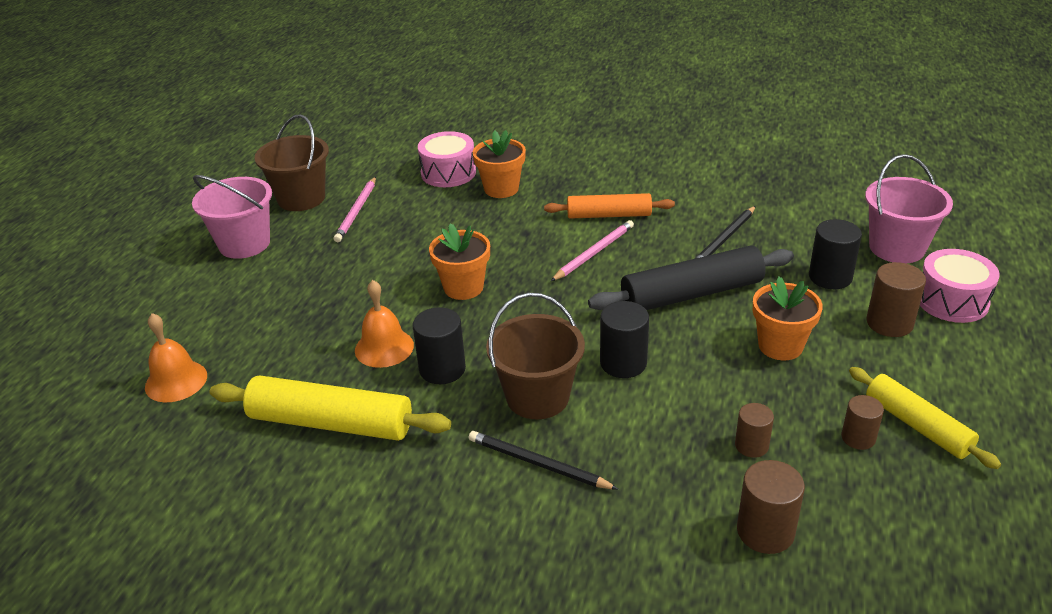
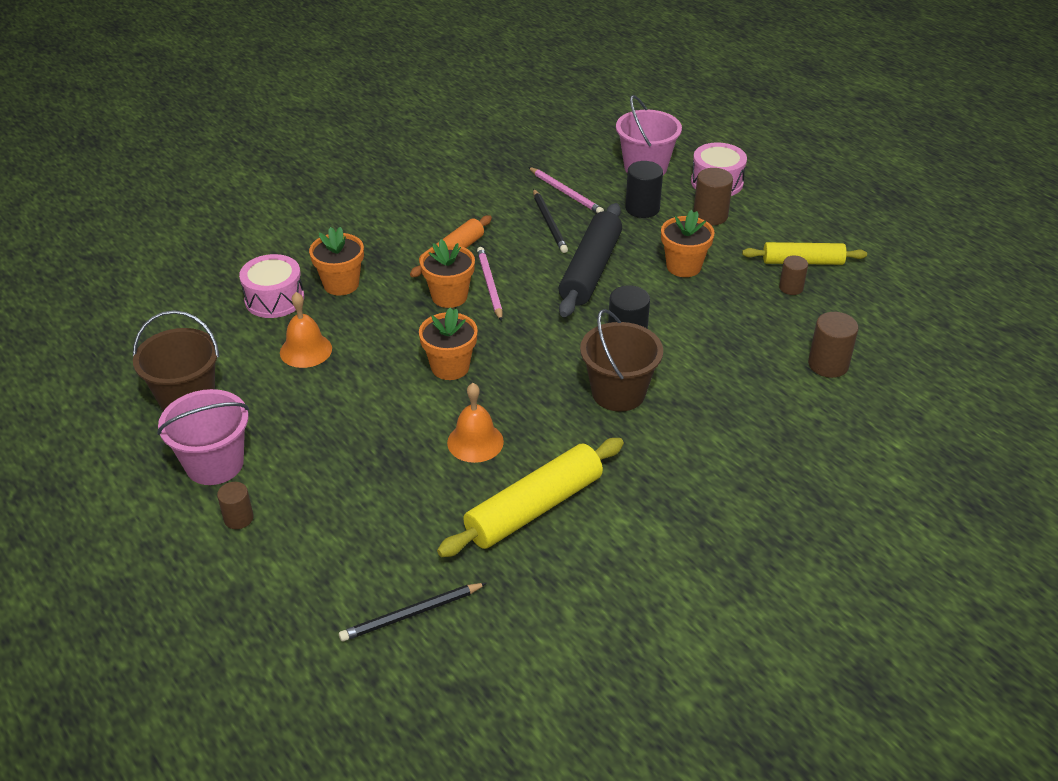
camera: 55 degrees left, 5 degrees up
(176, 381) = (376, 581): orange bell -> orange bell (306, 350)
(357, 211) = (259, 375): pink pencil -> pink pencil (566, 193)
(442, 369) = (536, 423): black cylinder -> none
(538, 464) = (683, 425): black pencil -> black pencil (411, 614)
(552, 242) = (449, 296): none -> orange flower pot
(751, 445) = (757, 329): brown cylinder -> brown cylinder (238, 518)

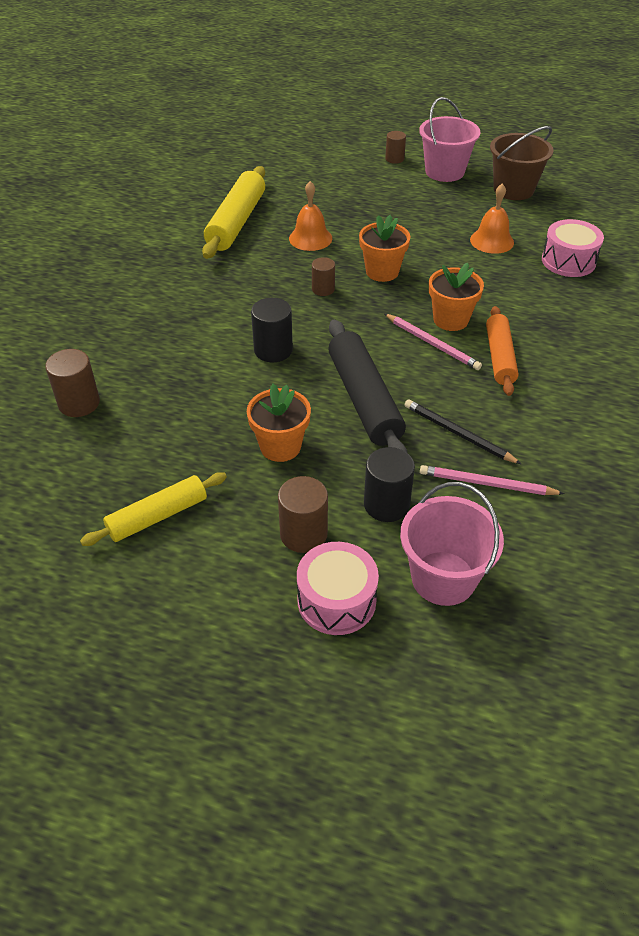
camera: 145 degrees right, 5 degrees up
(341, 284) = (542, 292): orange flower pot -> none
(411, 614) = (256, 161): black pencil -> none
(618, 393) = (242, 306): brown bucket -> none
(791, 288) = (154, 473): brown cylinder -> brown cylinder (323, 289)

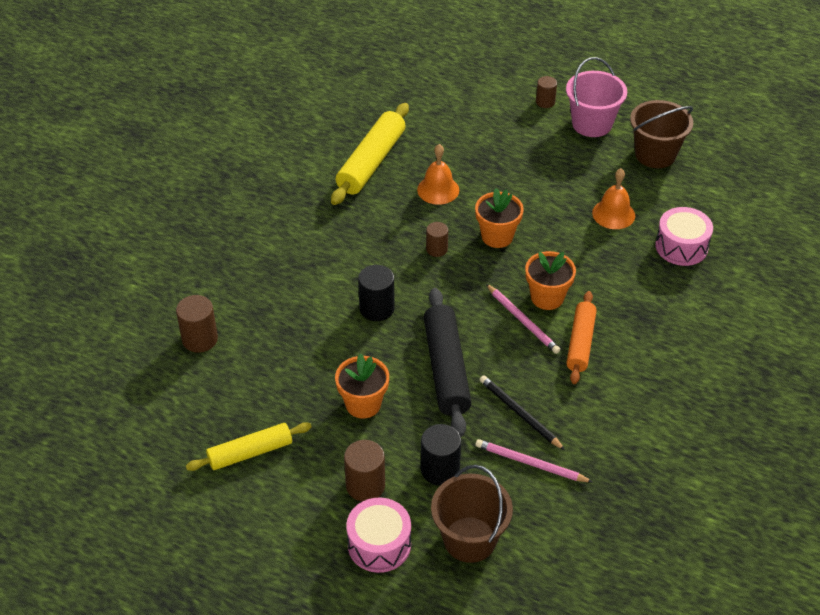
camera: 10 degrees right, 0 degrees up
(443, 578) = (469, 539): pink bucket -> brown bucket

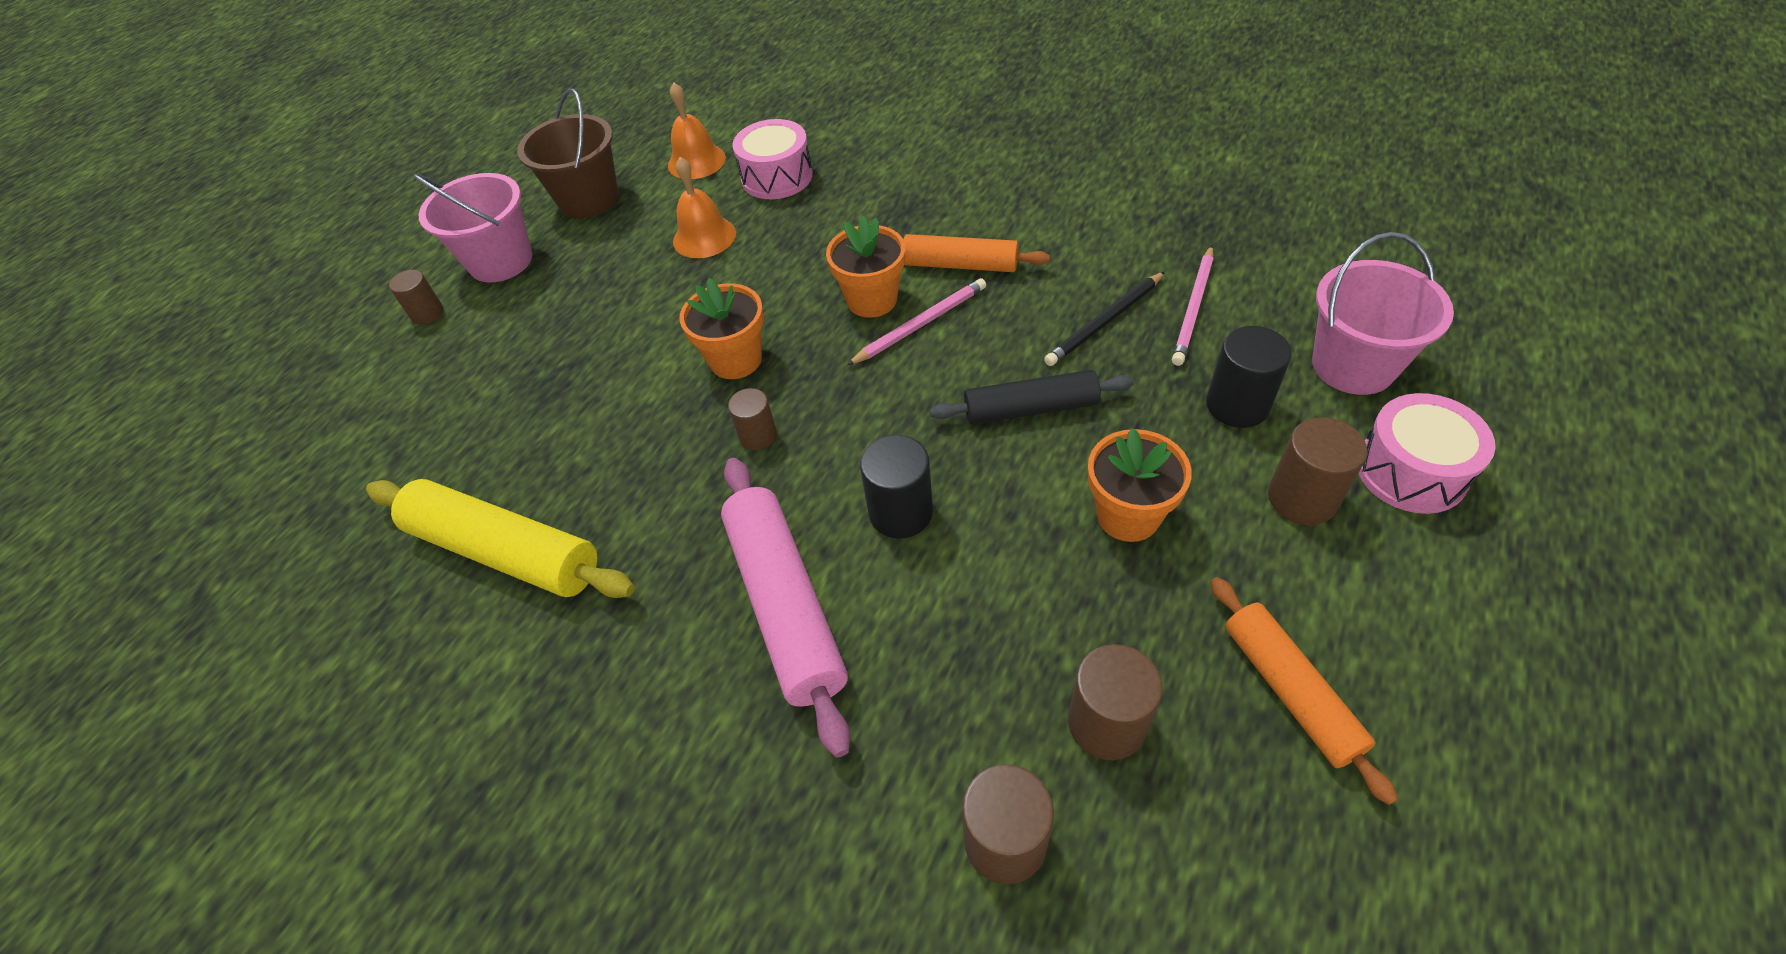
camera: 85 degrees left, 5 degrees up
(246, 380) = (1107, 723): none -> brown cylinder
(250, 452) = (1289, 691): yellow rolling pin -> orange rolling pin
(326, 265) = (786, 605): none -> pink rolling pin
(438, 190) = (608, 442): orange bell -> orange bell (696, 161)
(446, 369) = (1030, 408): black rolling pin -> black rolling pin, size x0.66
(469, 539) = (1353, 365): brown bucket -> pink bucket

